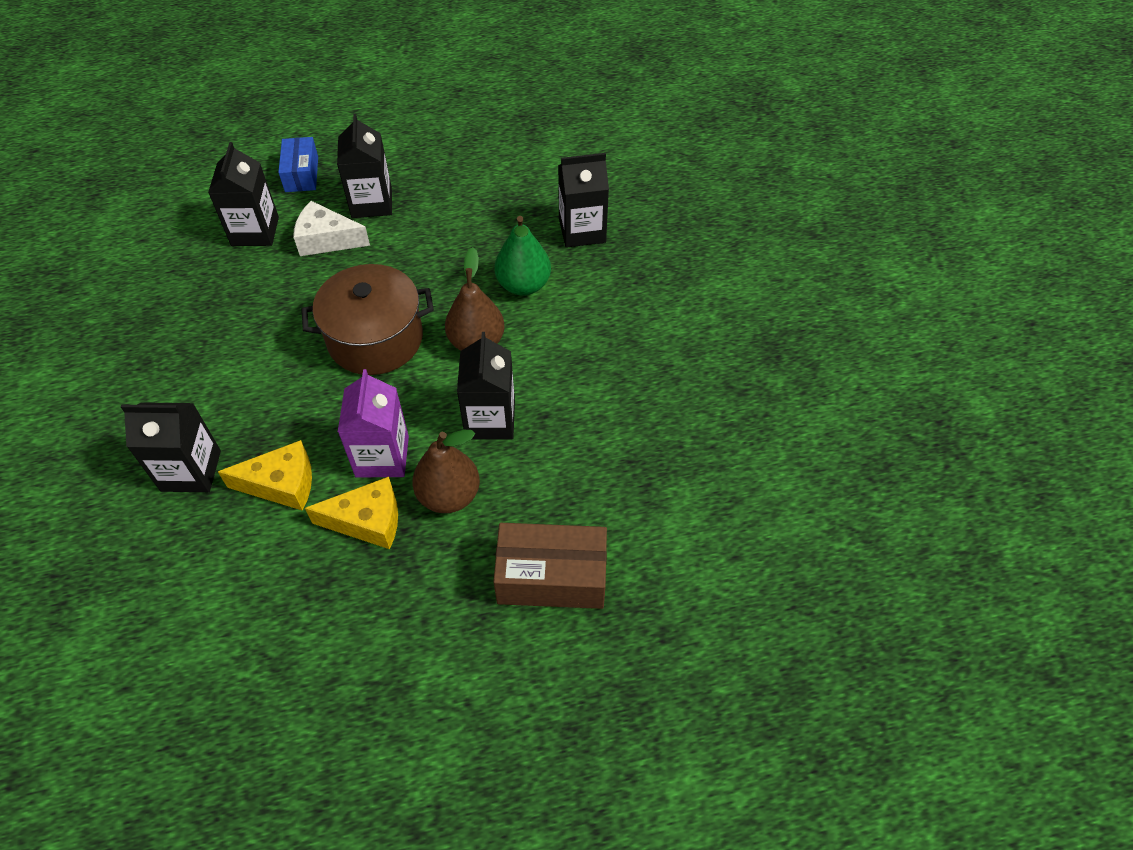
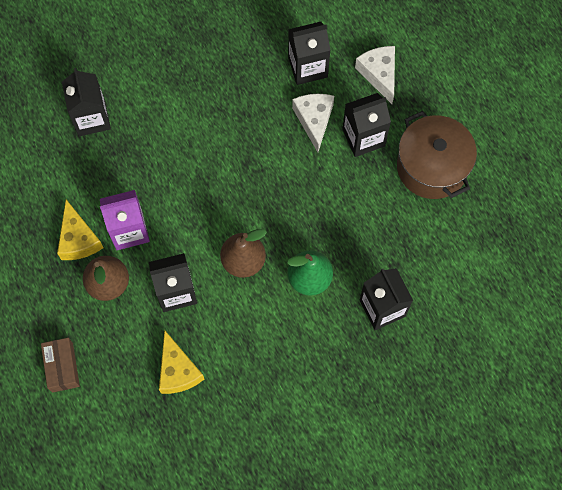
camera: 75 degrees right, 15 degrees up
(282, 484) = (94, 176): yellow cheese -> yellow cheese (178, 370)
(301, 174) = (379, 74): blue box -> white cheese
(375, 339) = (228, 190): brown pot -> brown pot (432, 167)
(551, 576) = (62, 367): brown box -> brown box, size x0.65

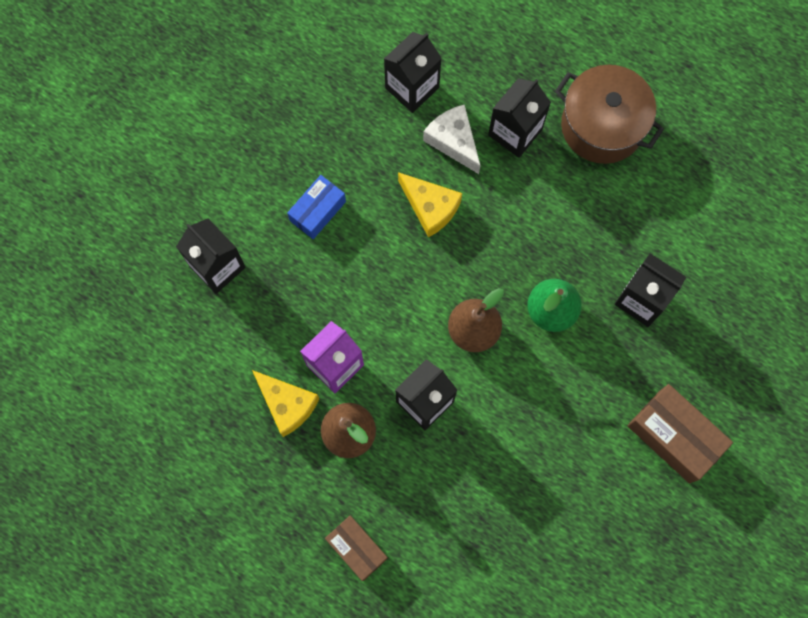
camera: 30 degrees left, 5 degrees up
(178, 370) = (478, 482): yellow cheese -> yellow cheese (430, 207)
(185, 117) = (318, 211): none -> blue box
(344, 421) = (674, 436): none -> brown box
(379, 74) = (490, 56): white cheese -> none

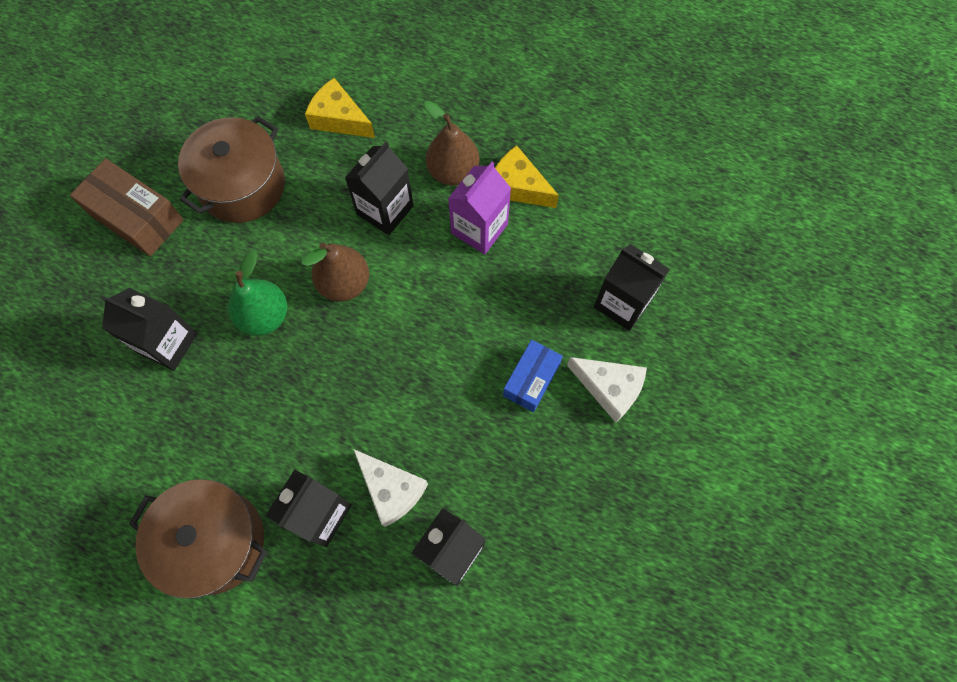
camera: 170 degrees right, 5 degrees down
(251, 192) = (609, 388): none -> white cheese
(357, 548) = (428, 83): brown box -> none
(430, 207) = (407, 405): yellow cheese -> yellow cheese (339, 119)
(566, 455) = (242, 186): none -> brown pot

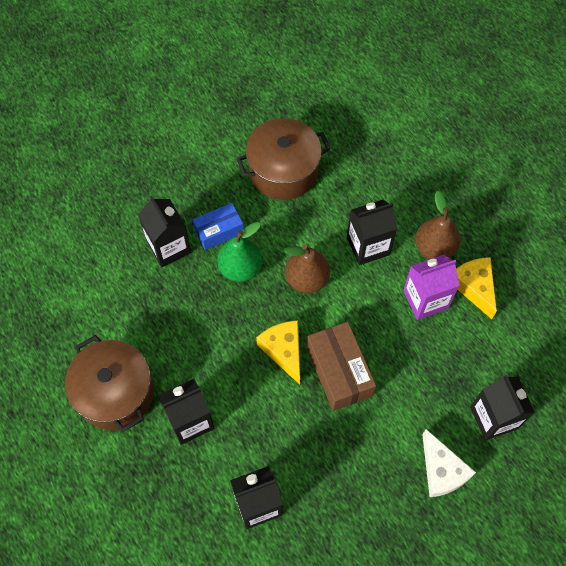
camera: 35 degrees right, 5 degrees down
(136, 217) = (202, 152): brown box -> brown box (339, 371)
(339, 119) = (379, 163): yellow cheese -> yellow cheese (283, 350)
(391, 489) = (246, 437): white cheese -> none
(531, 380) = (390, 427): blue box -> blue box (219, 231)

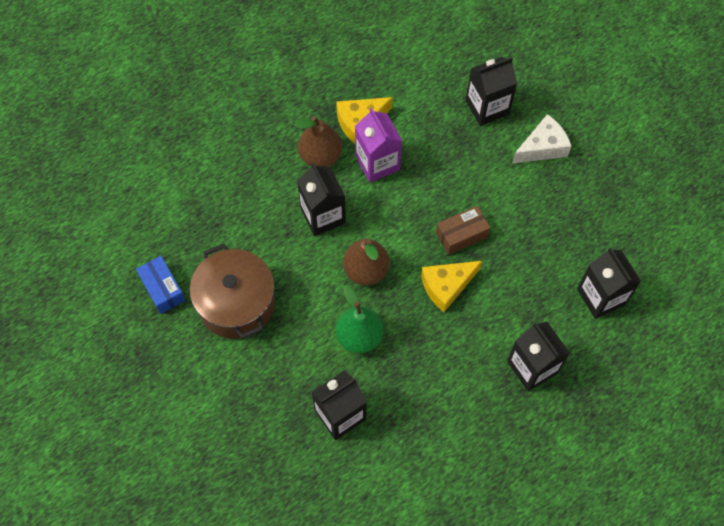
camera: 95 degrees left, 0 degrees up
(115, 393) = (515, 446): brown pot -> none
(219, 231) = (316, 363): blue box -> blue box (162, 289)
(339, 371) = (461, 235): brown box -> brown box, size x0.65

